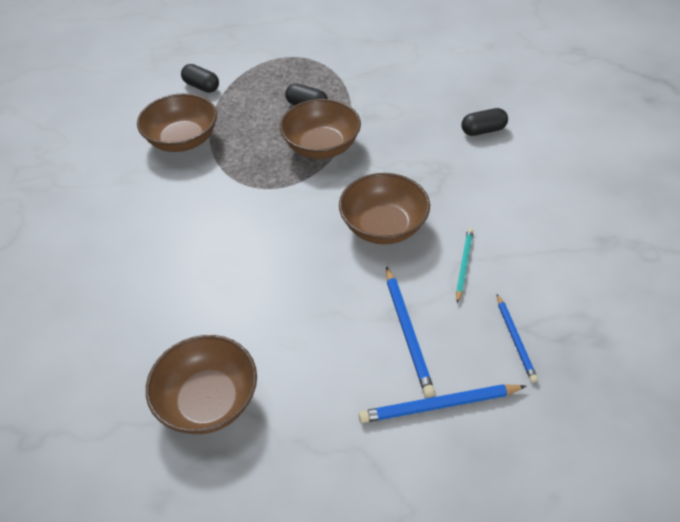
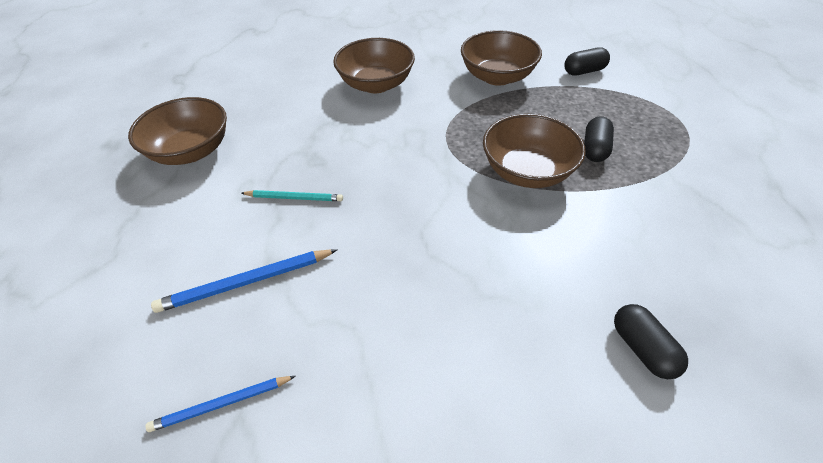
camera: 80 degrees right, 0 degrees up
(201, 86) = (584, 71): black capsule -> black capsule turned 45 degrees clockwise
(383, 226) = (406, 243): brown bowl -> brown bowl (376, 84)
(439, 405) = (143, 321): blue pencil -> none
(463, 265) = (349, 334): turquoise pencil -> turquoise pencil (294, 198)

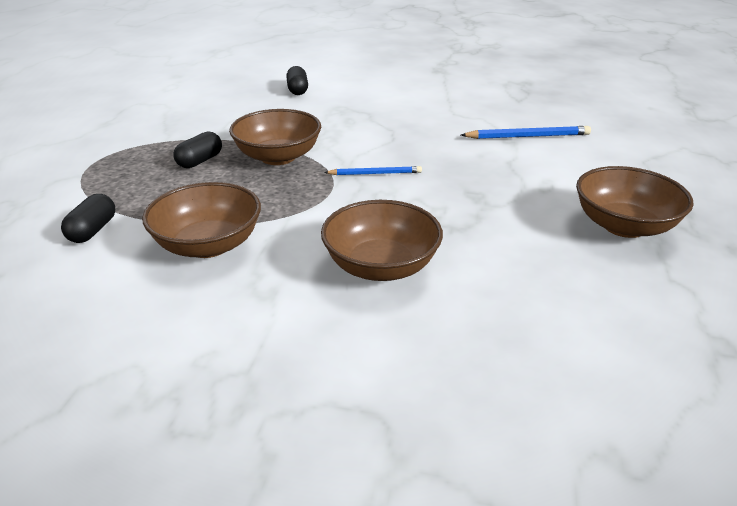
camera: 165 degrees left, 15 degrees down
(221, 404) = (529, 104): blue pencil -> blue pencil (375, 173)
(294, 198) = (496, 172): turquoise pencil -> none
(584, 71) = (93, 230): black capsule -> black capsule turned 75 degrees counterclockwise

